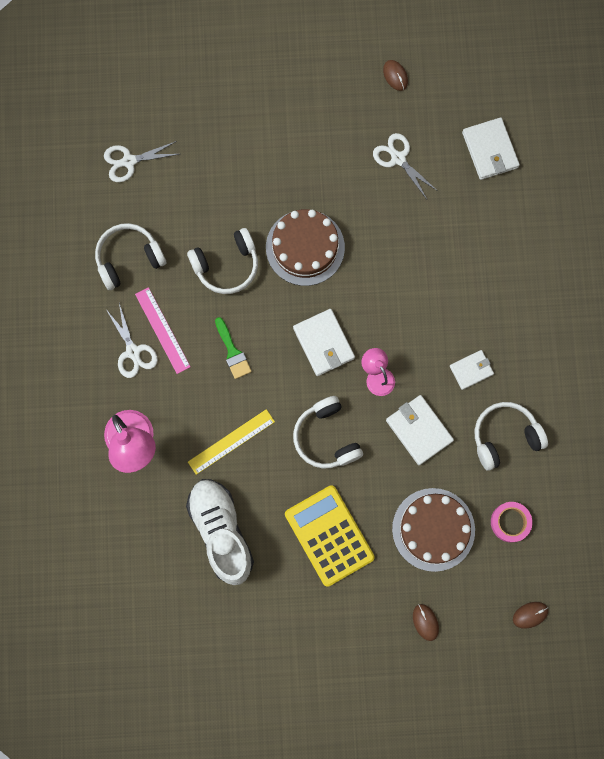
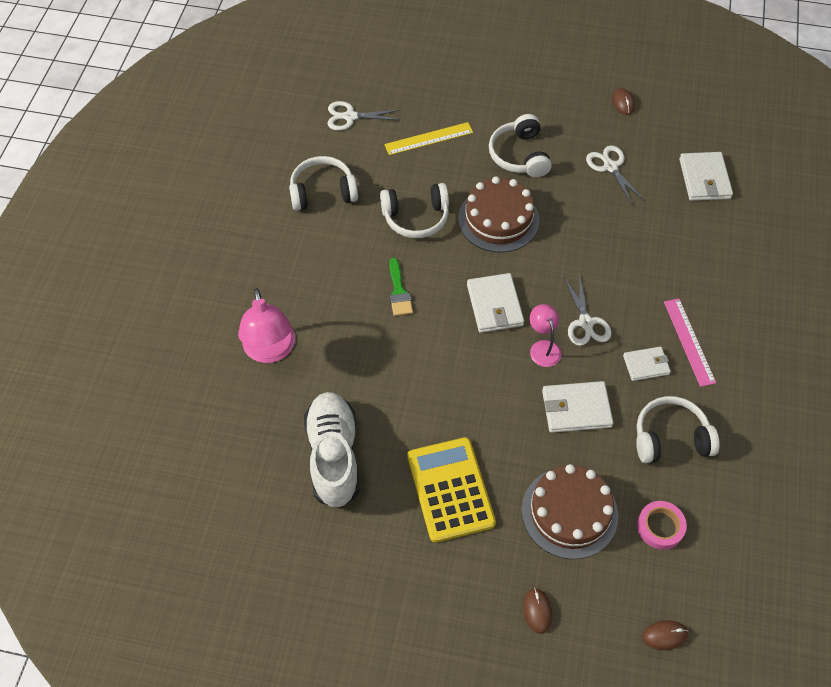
camera: 15 degrees right, 20 degrees down
(133, 352) = (299, 269): white scissors -> white scissors (586, 323)
(162, 330) = (335, 257): pink ruler -> pink ruler (689, 341)
(231, 441) = (372, 372): yellow ruler -> yellow ruler (429, 139)
(326, 437) = (474, 392): white headphones -> white headphones (519, 155)
(419, 430) = (576, 409): white wallet -> white wallet turned 75 degrees counterclockwise

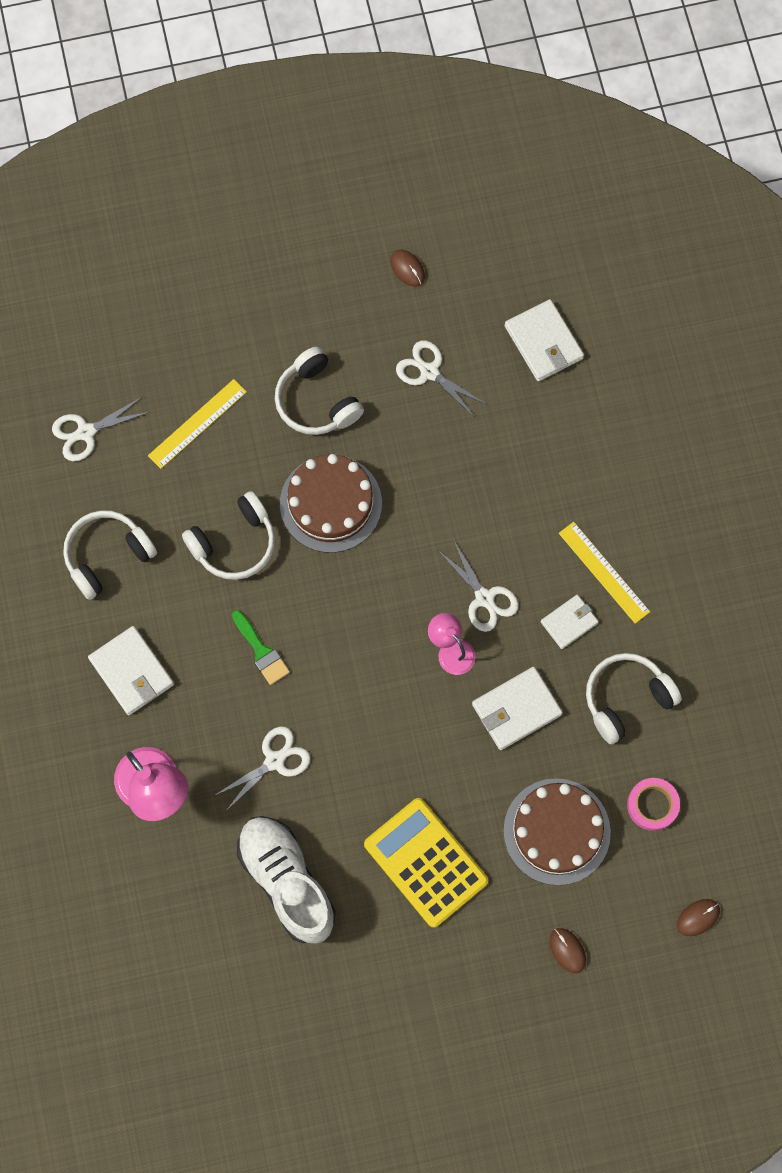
camera: 25 degrees left, 15 degrees up
(370, 367) = (274, 760): none -> white scissors
(494, 305) = (376, 620): white wallet -> white wallet (132, 672)
(689, 341) = (604, 572): pink ruler -> yellow ruler

